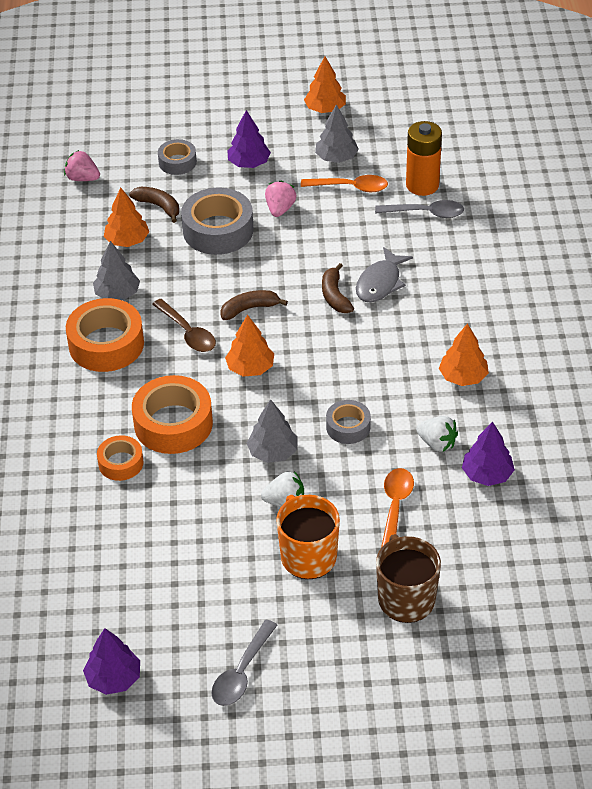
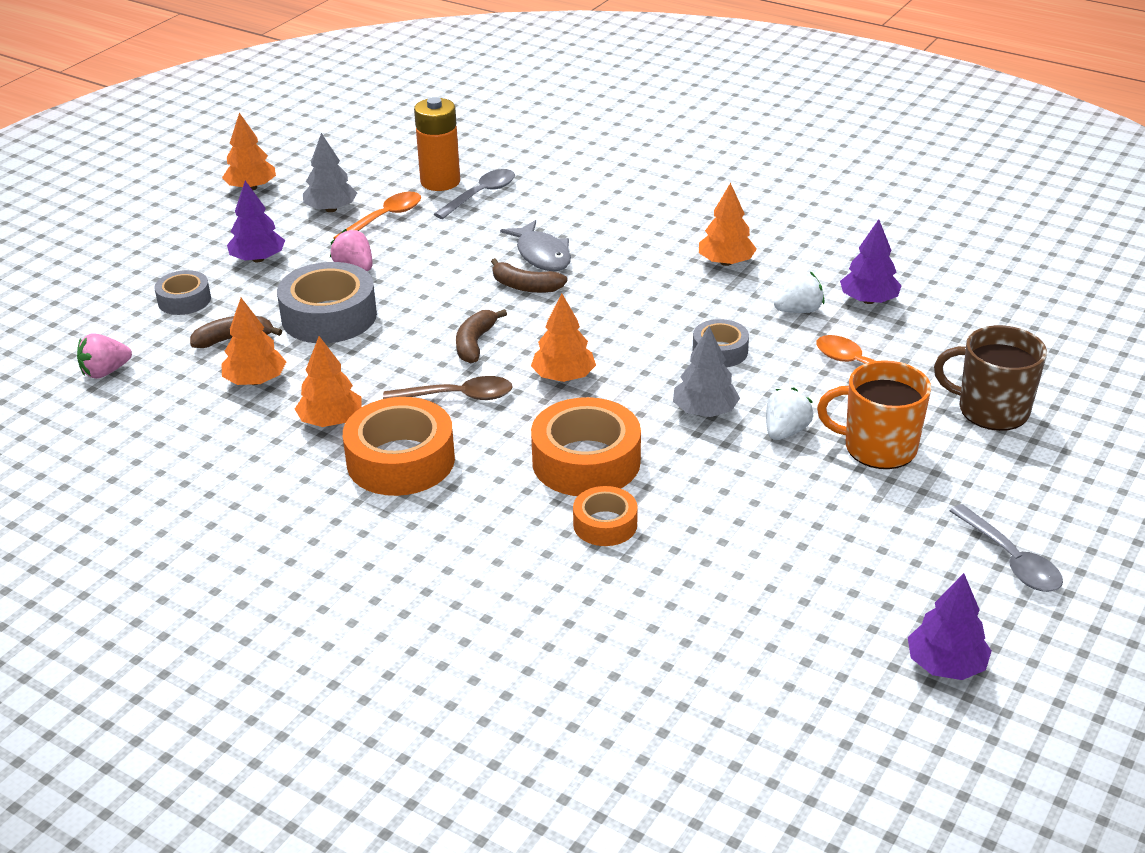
camera: 55 degrees left, 10 degrees down
(117, 294) = (331, 421): grey tree -> orange tree

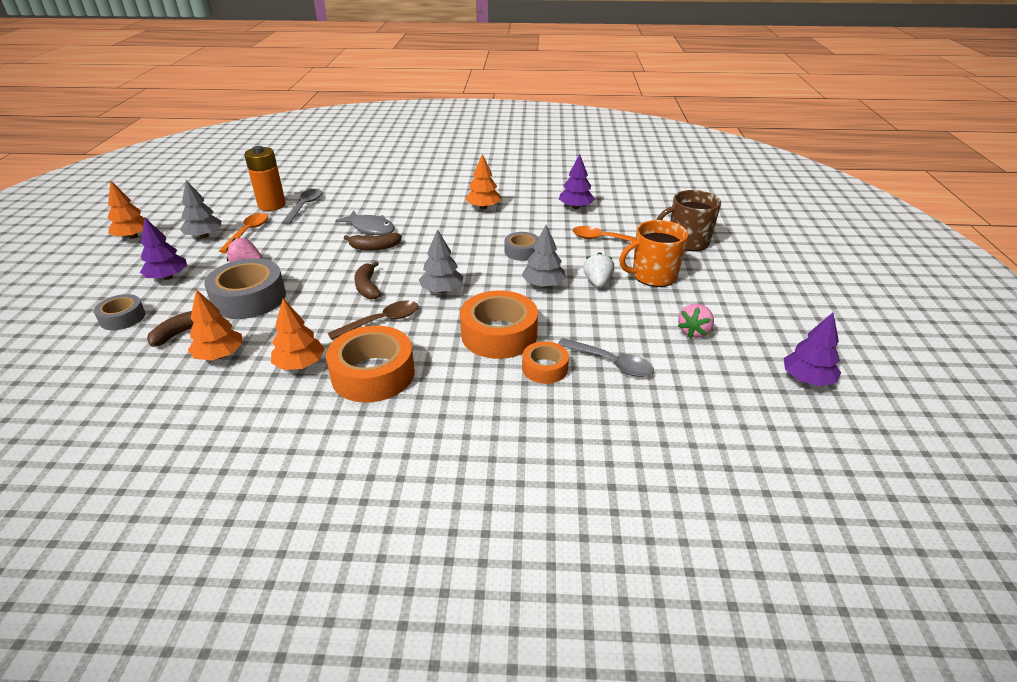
camera: 30 degrees left, 0 degrees up
(105, 372) = (80, 386): pink strawberry -> pink strawberry (694, 332)
(563, 377) = (442, 290): orange tree -> grey tree
(798, 310) = (545, 221): white strawberry -> none
(1010, 559) = (775, 311): grey spoon -> grey spoon (611, 363)

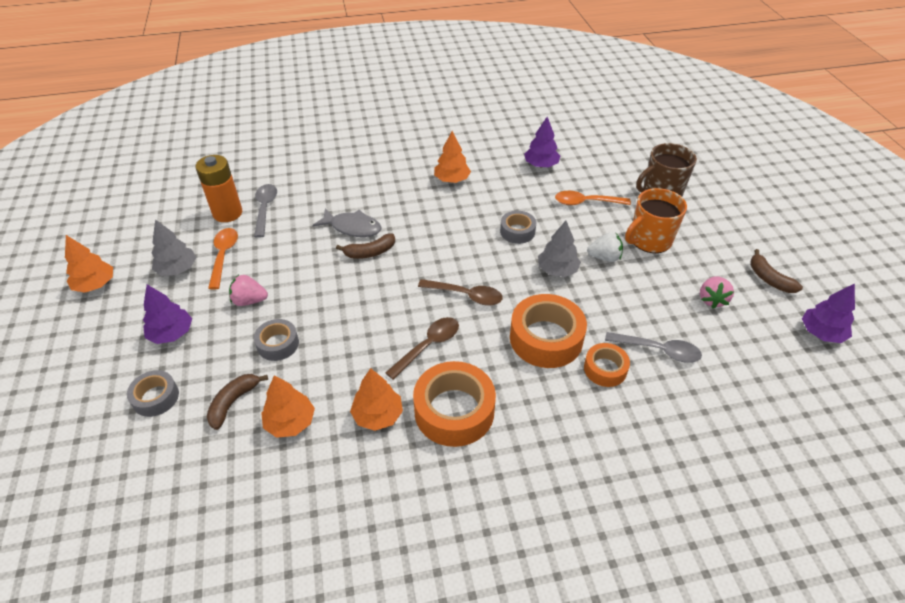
camera: 15 degrees left, 10 degrees up
(249, 298) = (278, 344): grey tape -> grey tape, size x0.56
(367, 287) = (391, 305): brown banana -> brown banana (769, 279)
(442, 290) = (466, 295): grey tree -> brown spoon
(597, 282) = (604, 257): white strawberry -> white strawberry turned 105 degrees clockwise

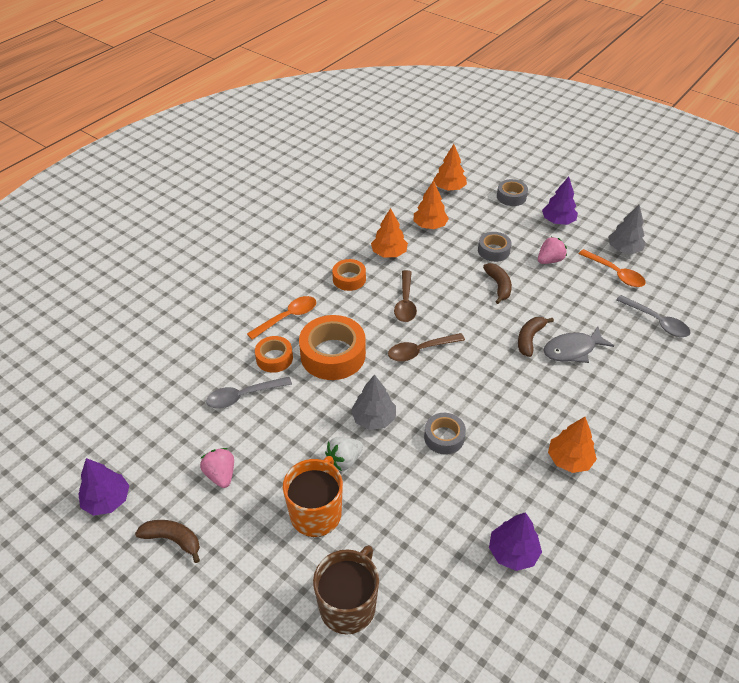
camera: 140 degrees right, 0 degrees up
(95, 285) = (647, 215): orange tree -> orange tree (449, 188)
(227, 213) = (673, 301): orange battery -> none
(233, 402) = (471, 216): brown banana -> brown banana (498, 286)
(454, 411) = (349, 279): orange tape -> orange tape, size x0.56
(586, 202) = (415, 524): orange spoon -> orange spoon (287, 317)

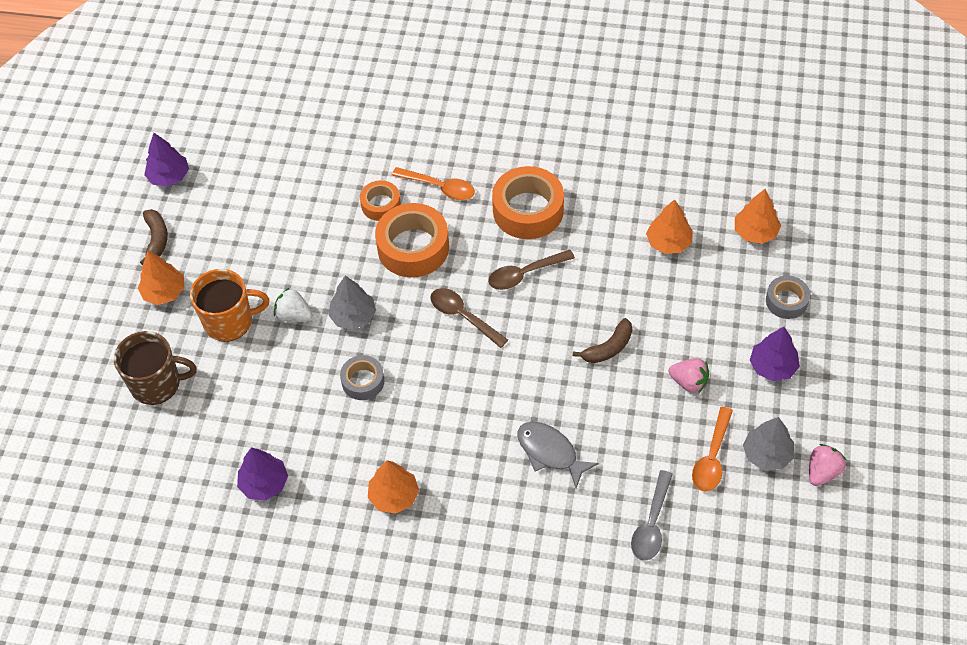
camera: 65 degrees right, 10 degrees up
(221, 475) = (231, 236): pink strawberry -> pink strawberry (822, 472)
(243, 396) = (322, 206): grey spoon -> none
(349, 279) = (528, 210): orange tape -> orange tape, size x1.78
(389, 253) = (593, 226): orange tree -> orange tree (164, 292)
(493, 251) = (667, 321): grey tape -> none
(529, 339) = (541, 406): brown banana -> none

